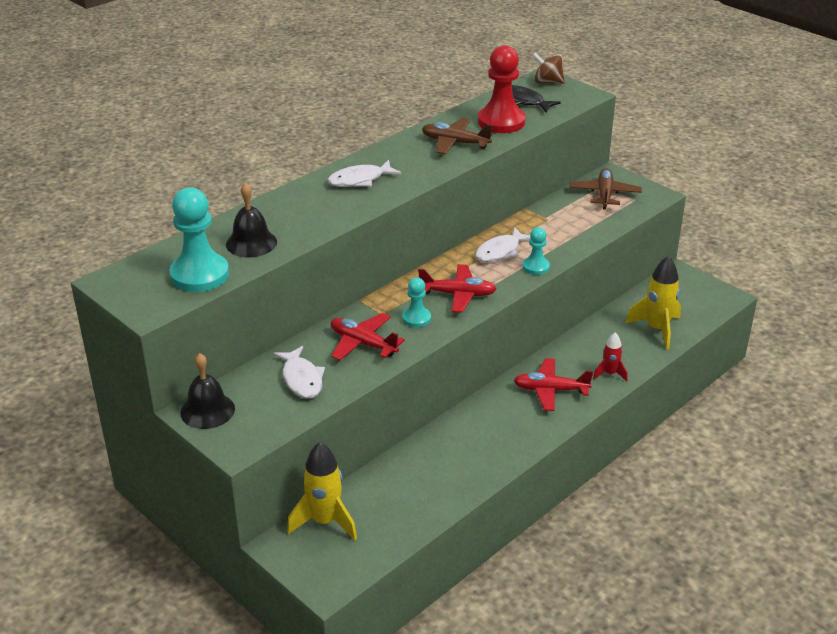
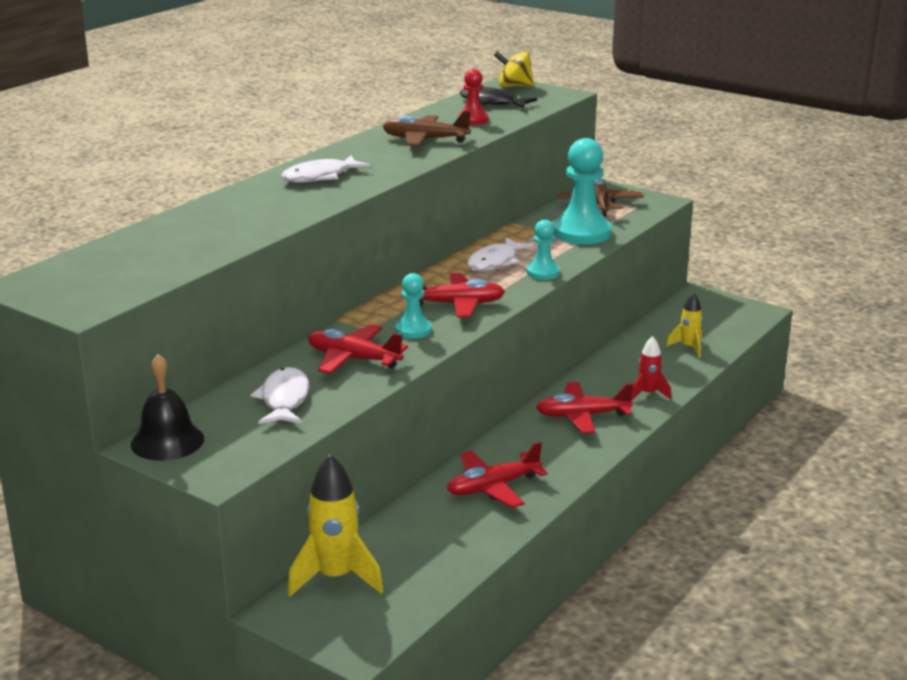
camera: 10 degrees left, 10 degrees down
(199, 275) = (142, 271): turquoise pawn -> turquoise pawn (582, 233)
(251, 243) = (201, 238): black bell -> none
(301, 379) = (284, 399): white fish -> white fish turned 150 degrees counterclockwise
(462, 452) = (493, 487): none -> red plane
(501, 122) = (473, 120): red pawn -> red pawn, size x0.54
(547, 82) = (514, 86): brown spinning top -> yellow spinning top
(657, 329) = (688, 347): yellow rocket -> yellow rocket, size x0.56

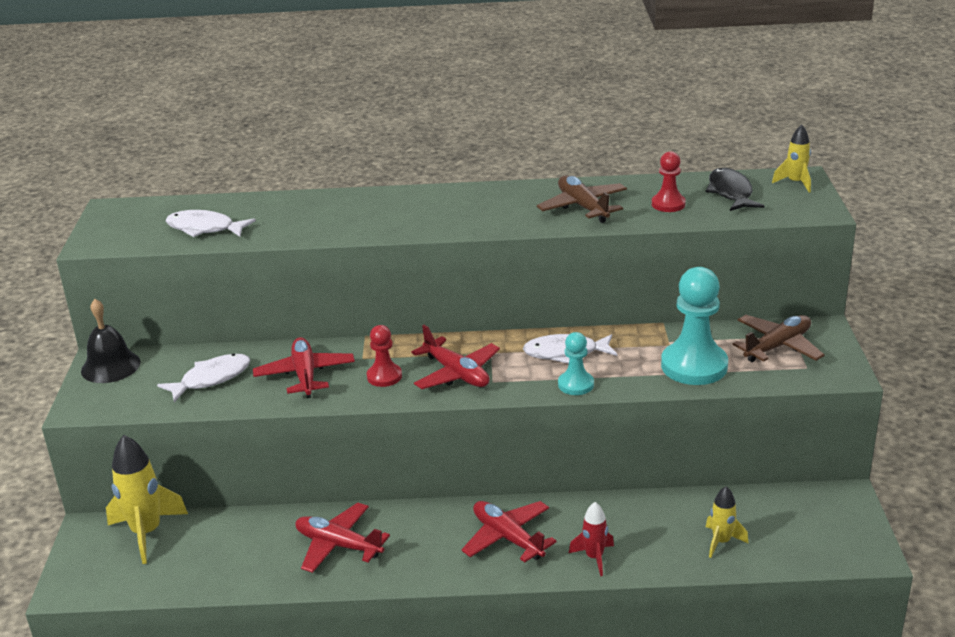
camera: 55 degrees right, 5 degrees up
(320, 177) = (433, 207): white fish -> white fish (204, 228)
(413, 330) = (384, 376): turquoise pawn -> red pawn
(514, 86) = (795, 183): yellow spinning top -> yellow rocket

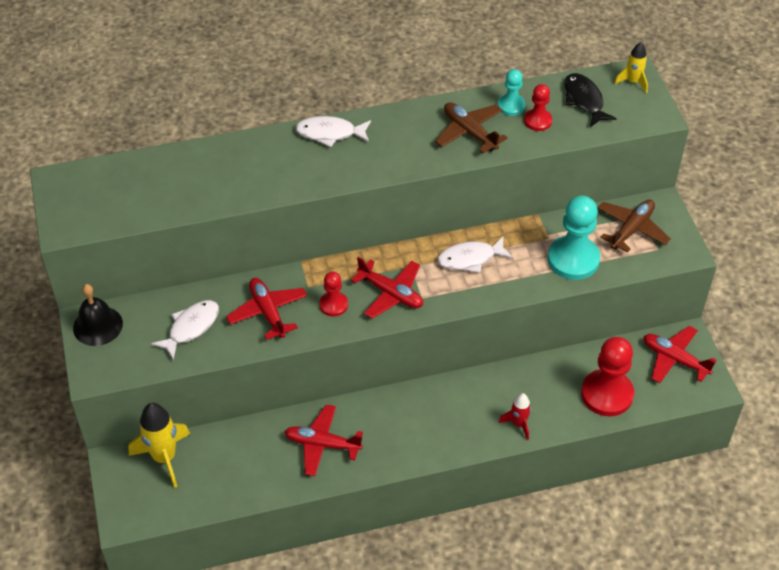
camera: 15 degrees left, 20 degrees up
(204, 228) = (155, 197): white fish -> white fish (330, 133)
(507, 538) = (449, 416): red plane -> red plane (674, 359)
(576, 384) = (488, 292): turquoise pawn -> turquoise pawn (511, 106)
(721, 542) = (607, 394): yellow rocket -> red pawn

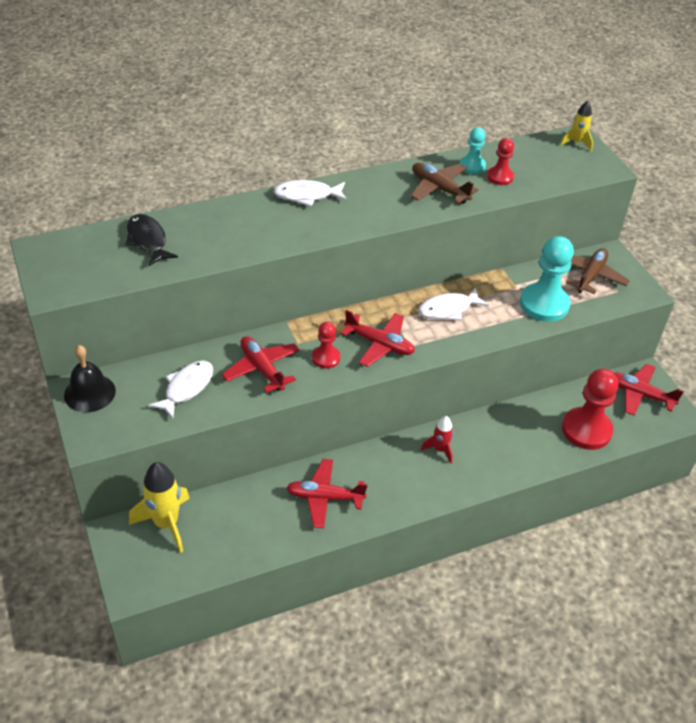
camera: 10 degrees left, 5 degrees down
(518, 424) = (510, 463): red rocket -> red rocket (440, 450)
(584, 100) = (537, 159): black fish -> black fish (148, 240)

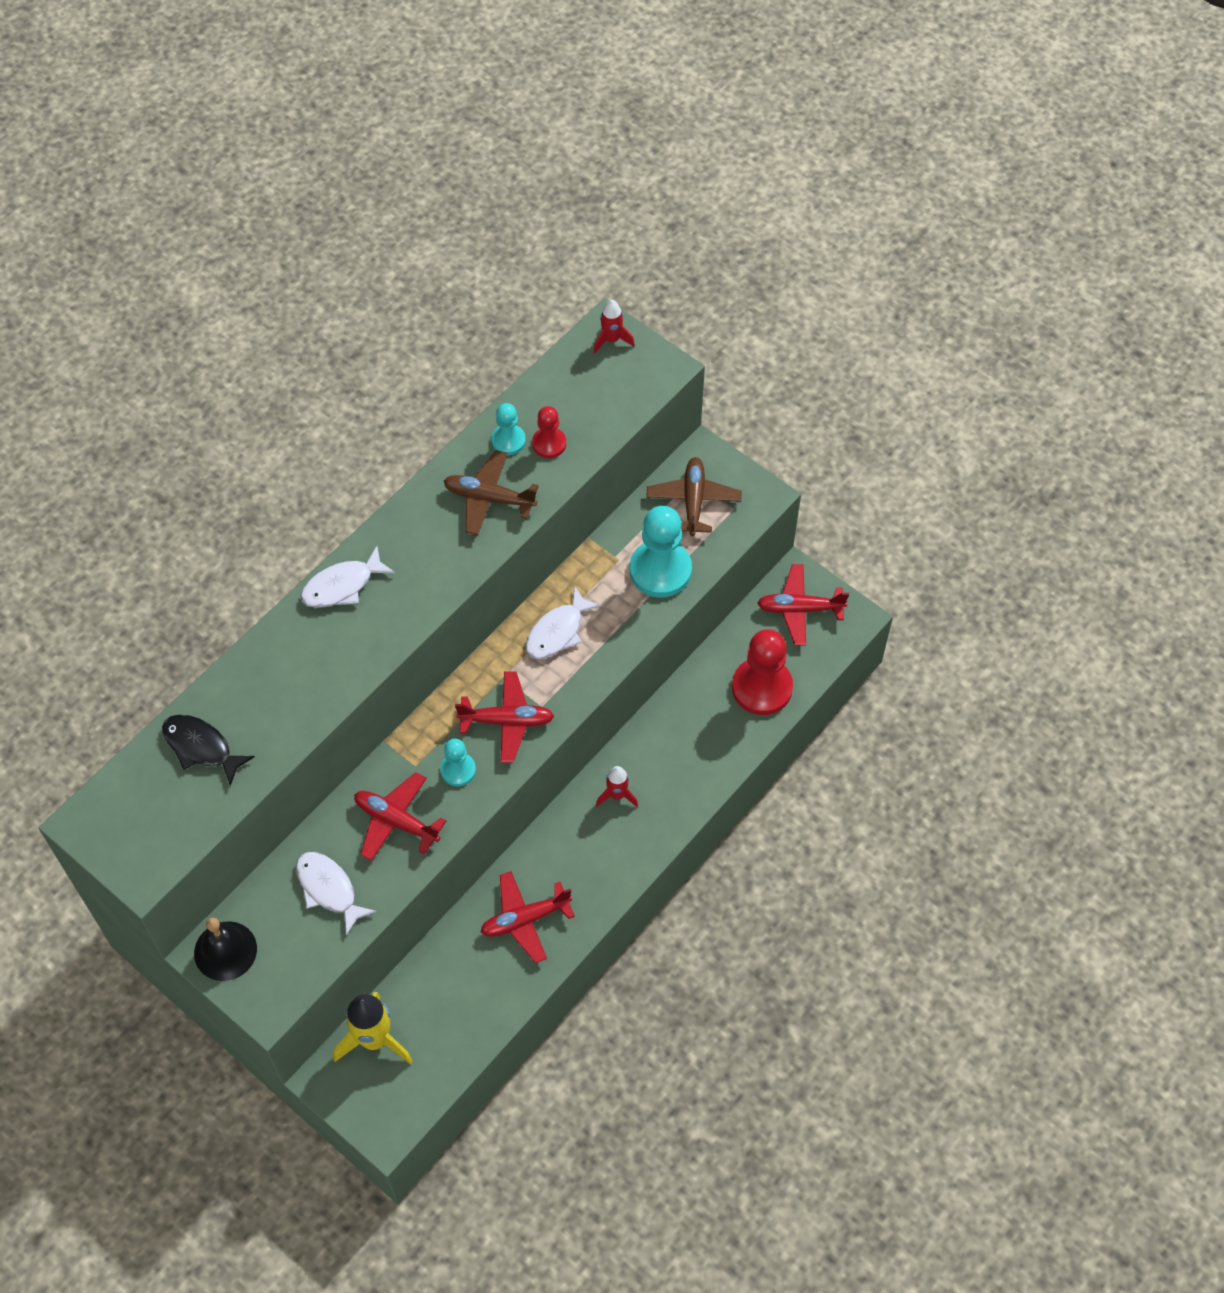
camera: 25 degrees left, 15 degrees up
(186, 388) = (329, 889): white fish -> white fish turned 45 degrees counterclockwise
(326, 358) = (458, 770): red pawn -> turquoise pawn
(577, 143) = (611, 340): yellow rocket -> red rocket

